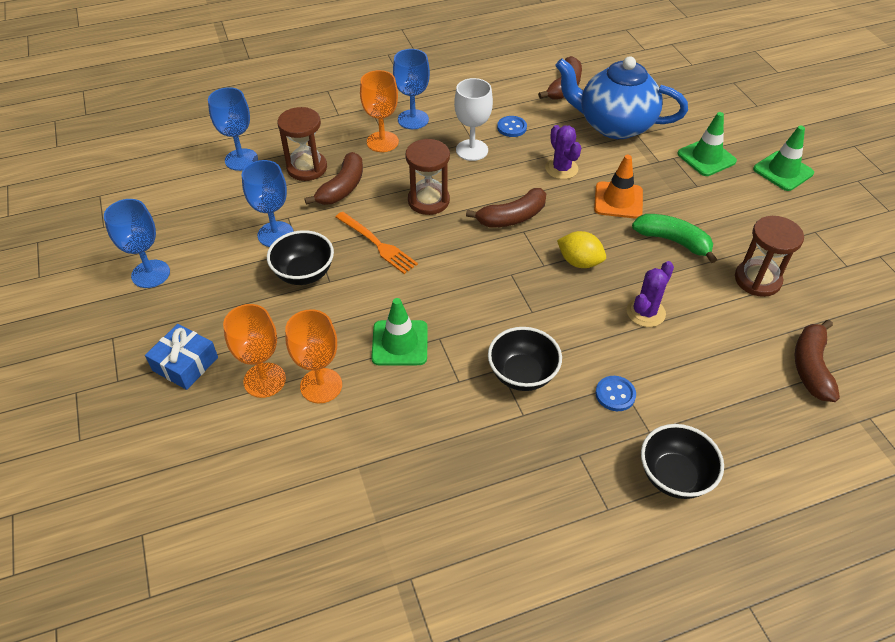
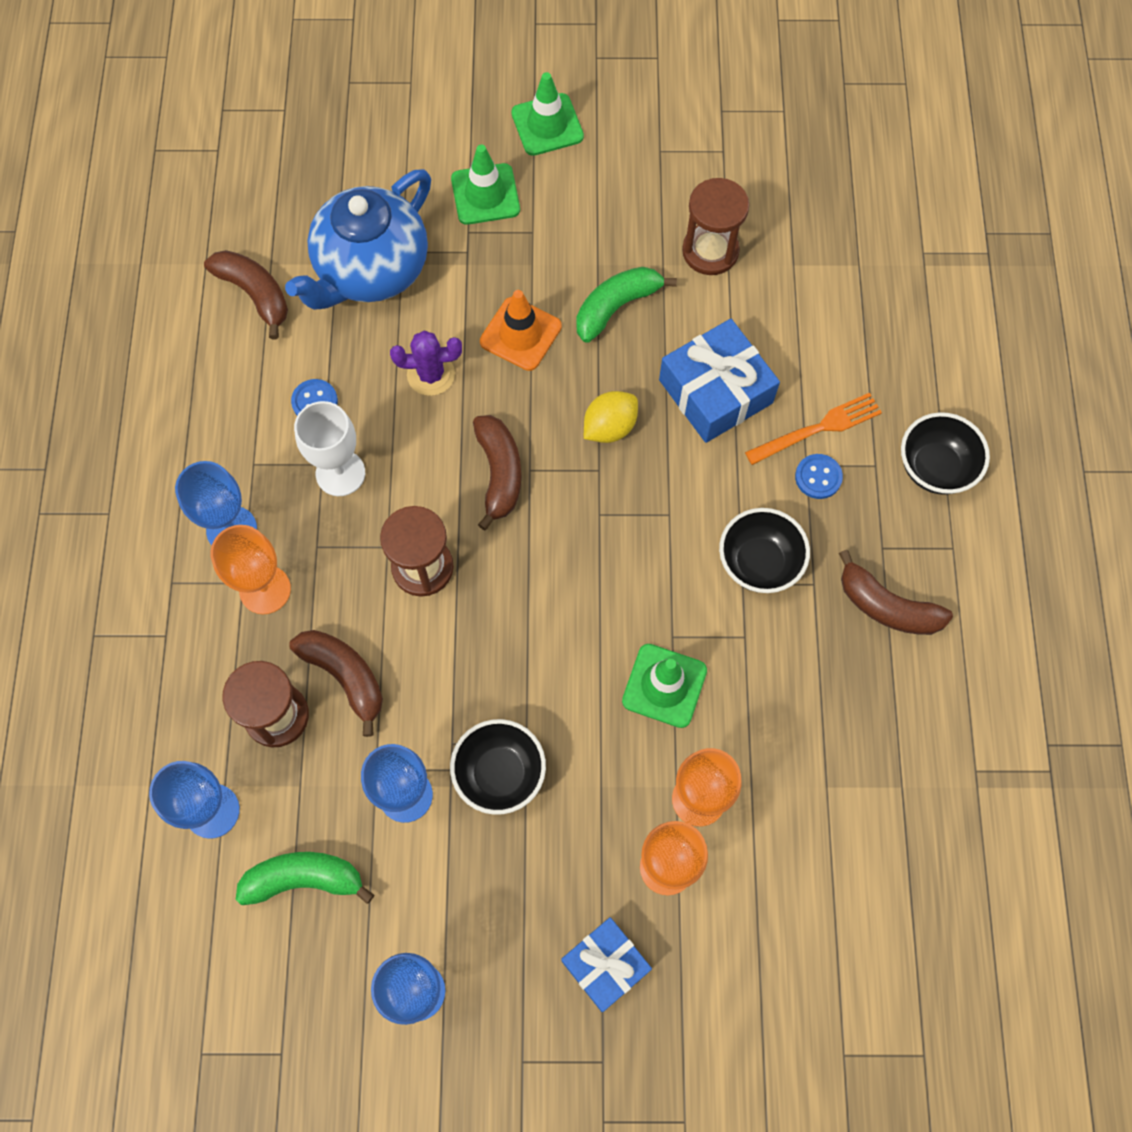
camera: 70 degrees left, 20 degrees up
(210, 206) = (304, 879): none -> green banana
(377, 244) = (481, 661): orange fork -> orange fork (818, 428)
(645, 312) = (715, 391): purple cactus -> blue gift
(811, 367) = (846, 268): brown banana -> brown banana (886, 606)

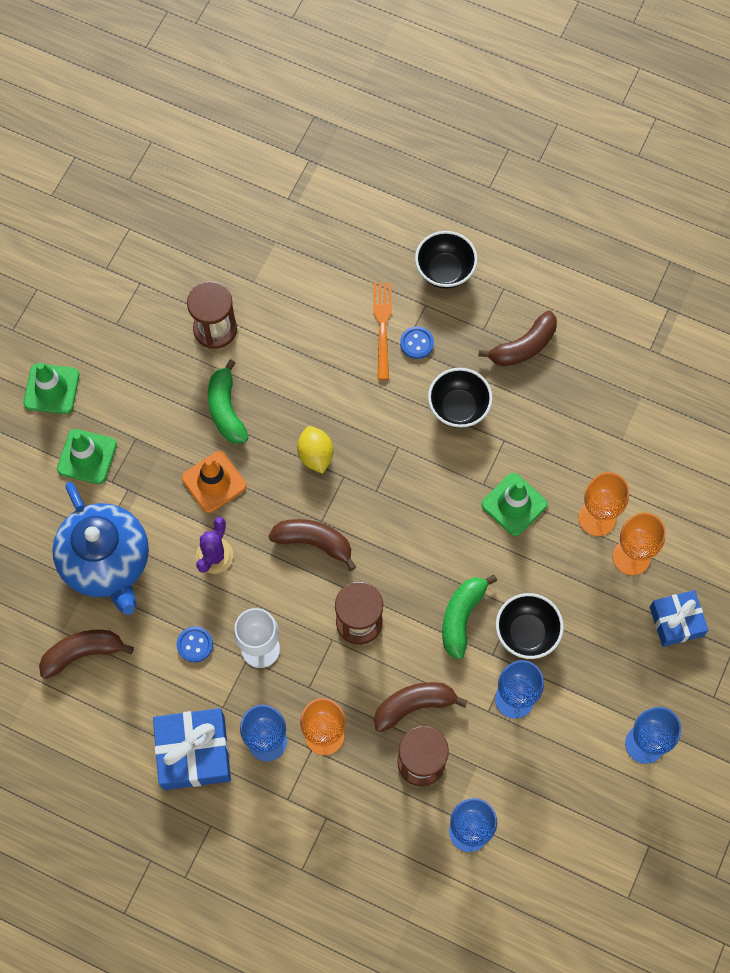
camera: 65 degrees left, 0 degrees up
(304, 879) = (542, 787): green banana -> green banana (461, 617)
(715, 391) = (323, 376): blue gift -> blue gift (194, 752)

